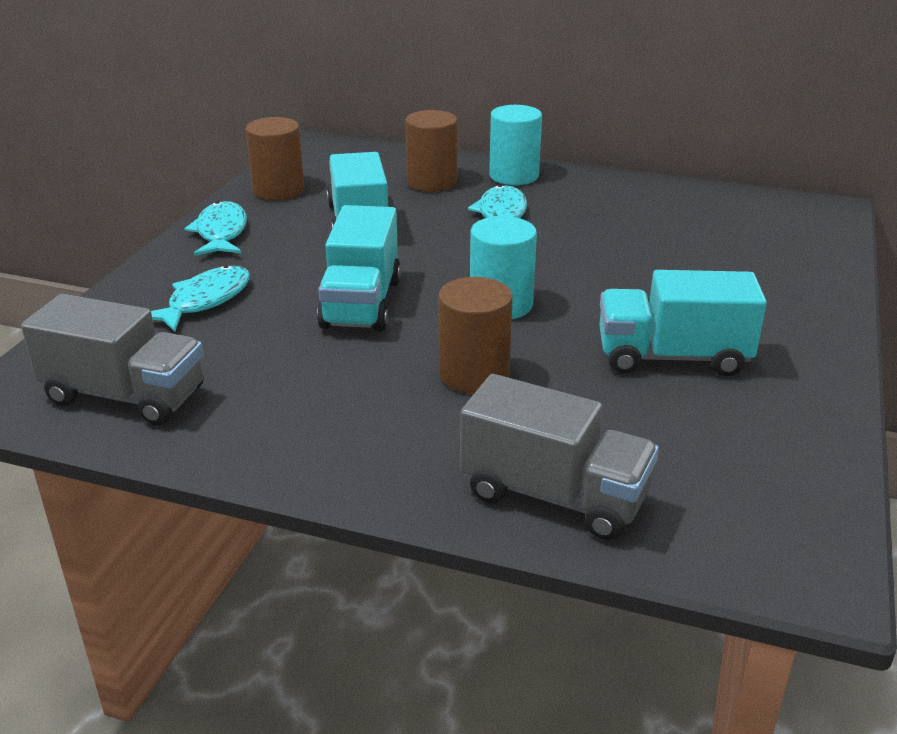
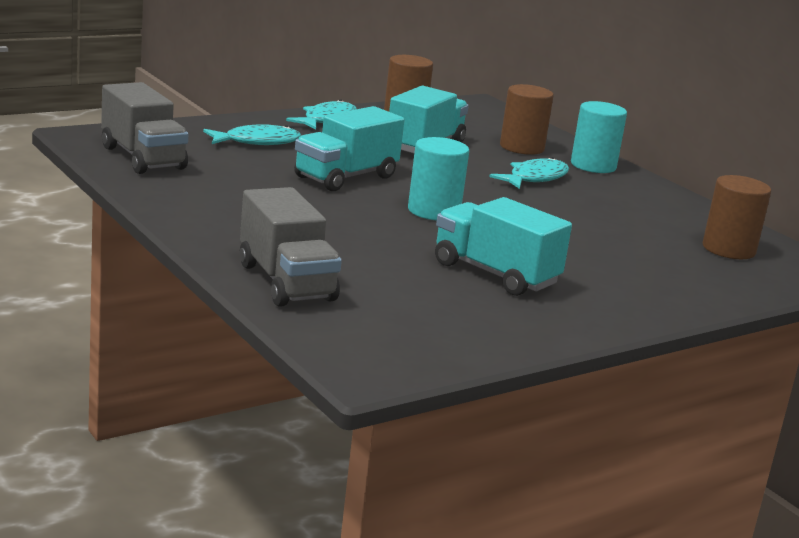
camera: 35 degrees right, 10 degrees down
(474, 374) = (347, 227): brown cylinder -> brown cylinder (728, 249)

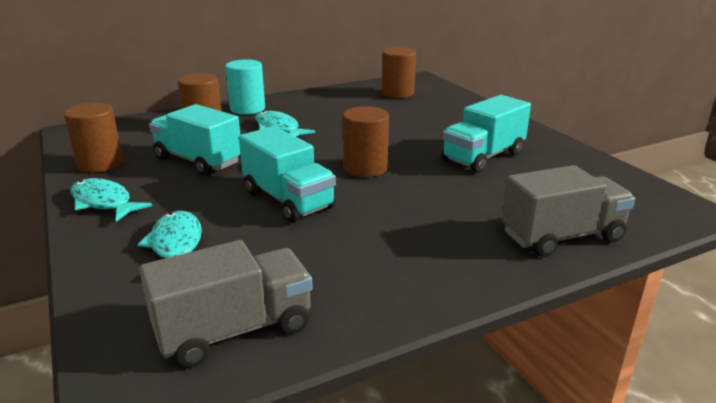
camera: 80 degrees left, 5 degrees up
(434, 211) = (365, 168): turquoise cylinder -> brown cylinder

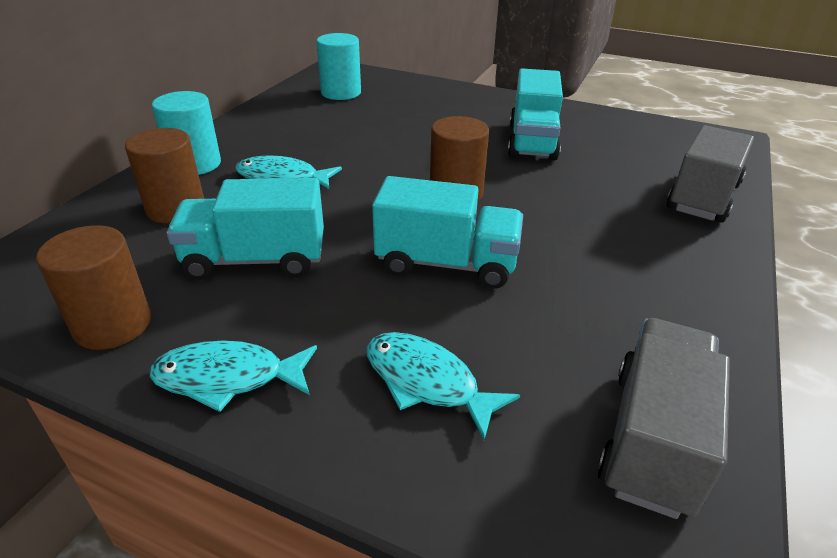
camera: 40 degrees left, 10 degrees up
(397, 93) = (341, 93): brown cylinder -> turquoise cylinder

